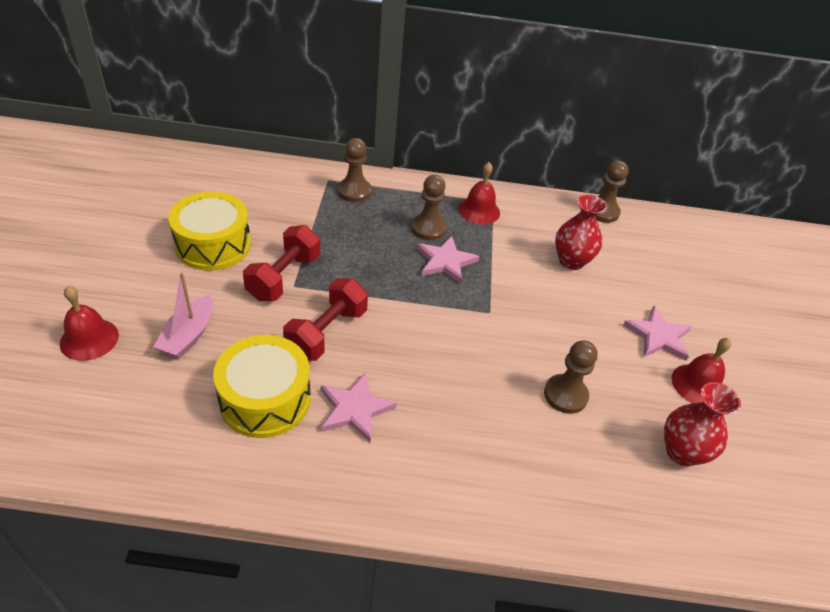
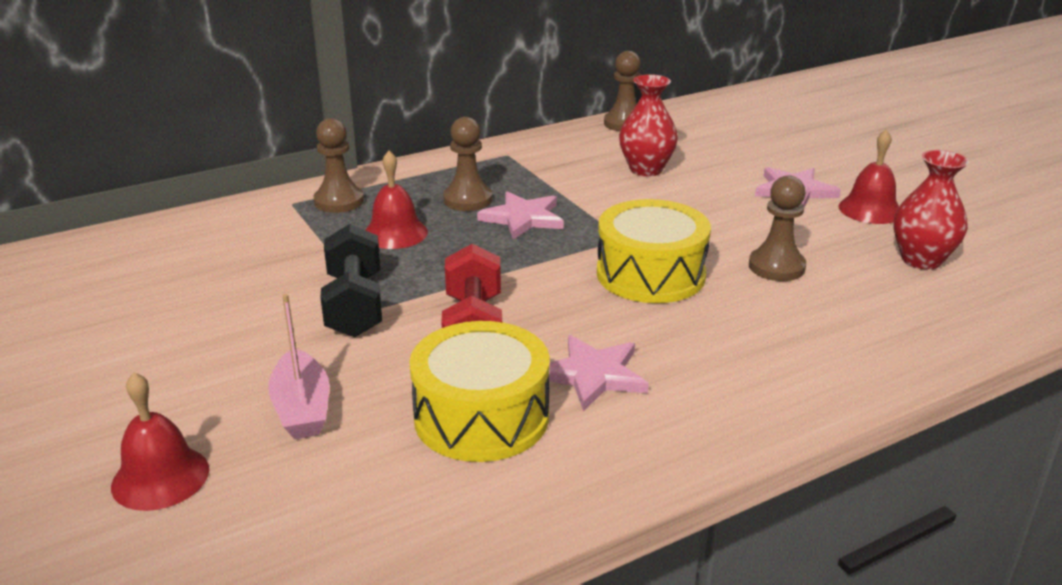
camera: 30 degrees left, 15 degrees down
(213, 245) = (218, 315): yellow drum -> yellow drum (650, 274)
(284, 277) = (354, 305): red dumbbell -> black dumbbell
(479, 210) = (502, 166): red bell -> red bell (395, 233)

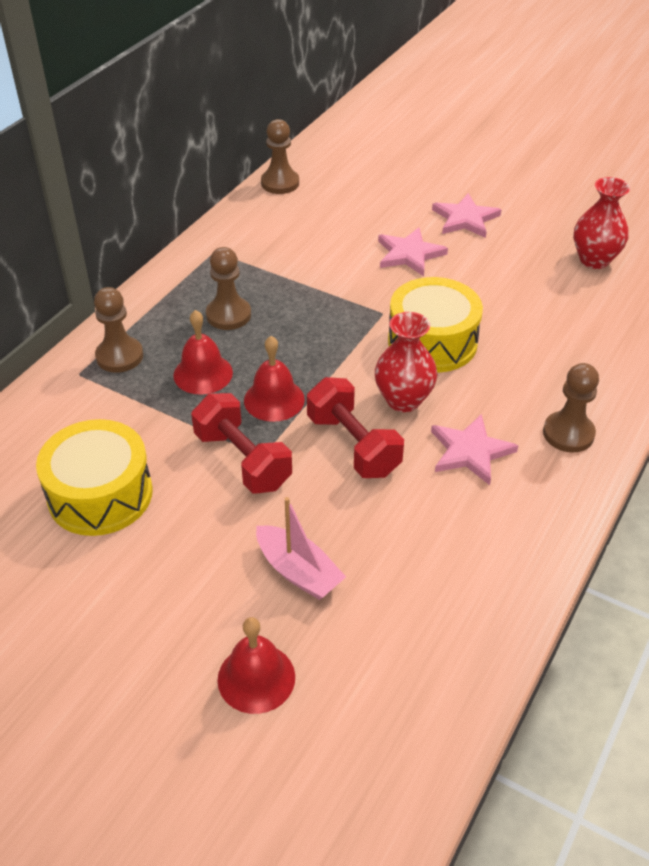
camera: 30 degrees left, 15 degrees up
(354, 305) = (243, 460): black dumbbell -> red dumbbell
(481, 417) = (429, 520): yellow drum -> yellow drum (100, 494)
(523, 218) = (291, 319): pink star -> pink star (409, 254)
(646, 169) = (340, 232): red vase -> red vase (403, 400)
(776, 267) = (510, 302): brown pawn -> brown pawn (568, 433)
(870, 209) = (529, 221): red bell -> red bell (274, 399)

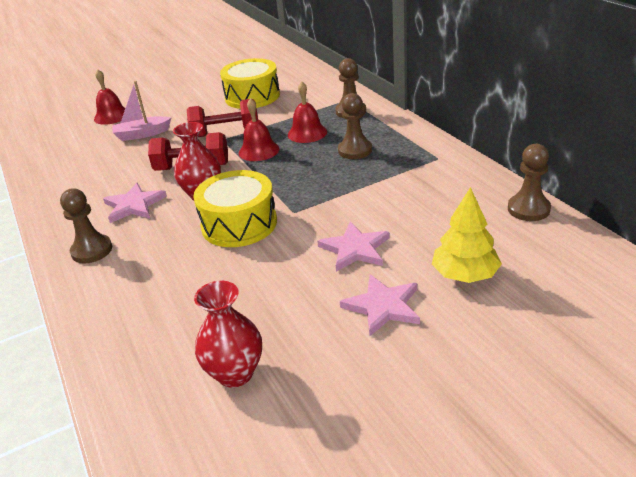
camera: 125 degrees right, 10 degrees down
(395, 193) = (465, 275): none -> yellow tree

